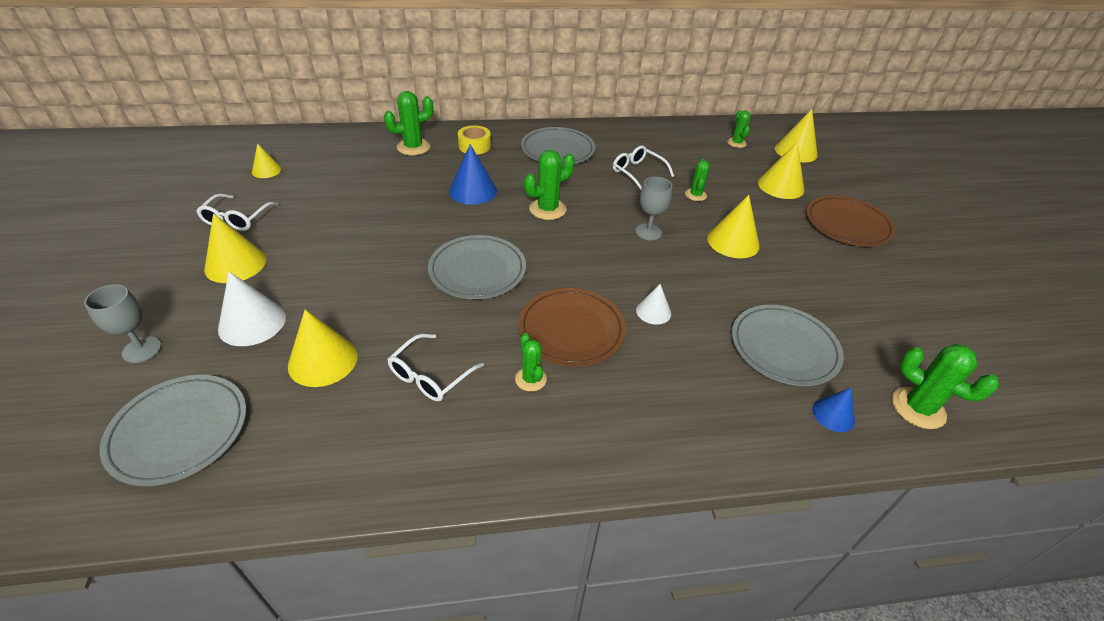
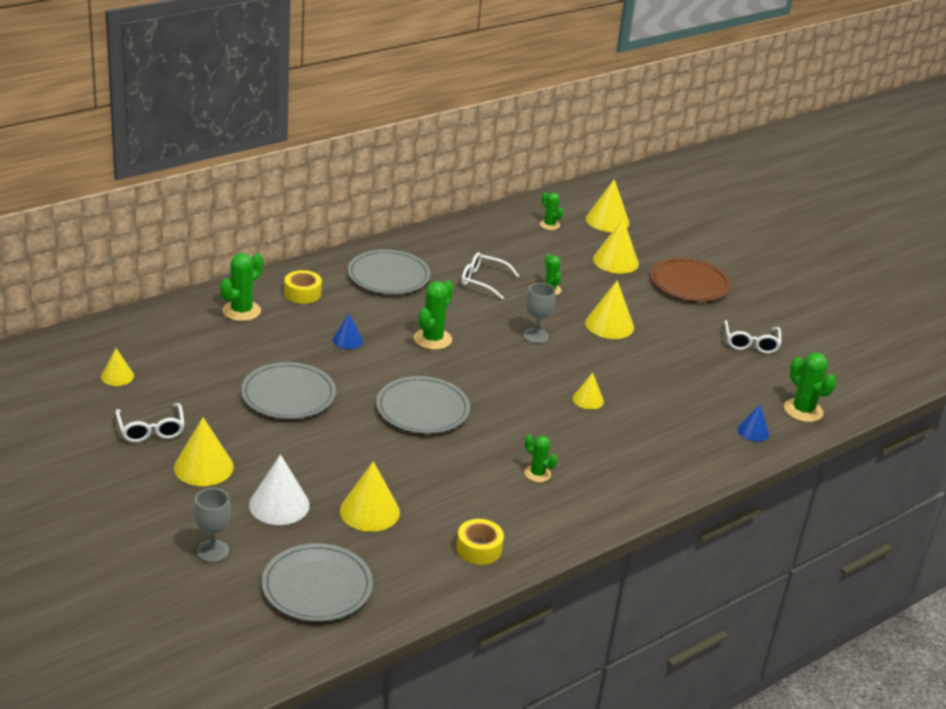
camera: 30 degrees left, 10 degrees down
(385, 452) = (479, 549): none -> yellow tape
(430, 375) = (462, 495): white glasses -> white glasses (750, 343)
(472, 190) = (347, 340): blue cone -> blue cone, size x0.59
(571, 330) = (538, 431): brown plate -> none
(653, 311) = (588, 400): white cone -> yellow cone
(784, 348) = (697, 397): grey plate -> grey plate (288, 395)
(918, 408) = (803, 410): green cactus -> green cactus turned 45 degrees clockwise

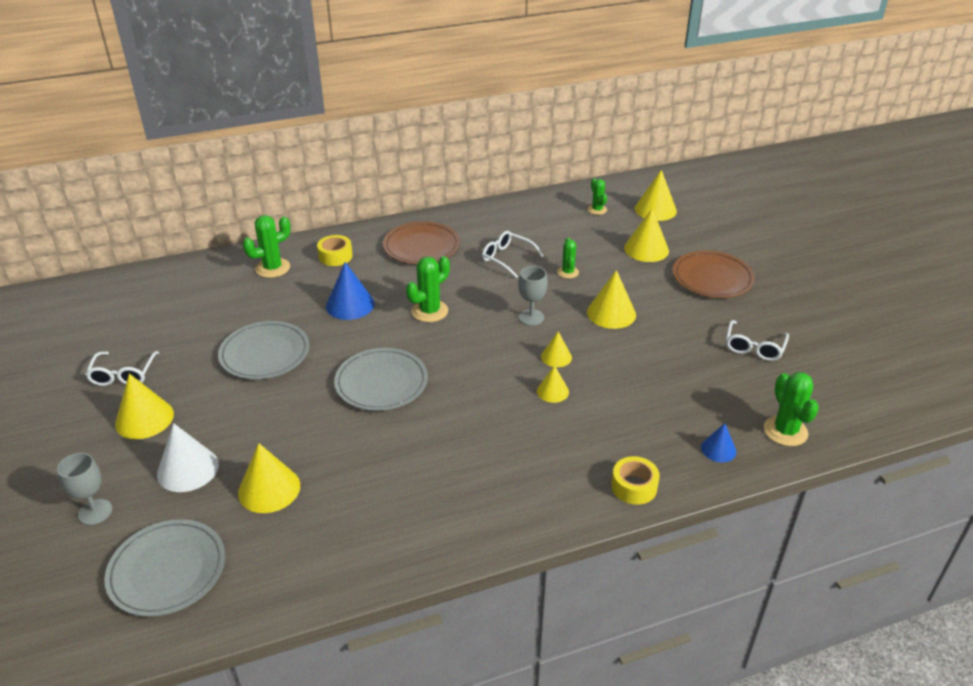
camera: 20 degrees right, 5 degrees up
(117, 376) = (129, 319): yellow cone -> yellow cone (556, 357)
(347, 340) = (350, 304): blue cone -> blue cone, size x1.68
(388, 276) = (421, 246): grey plate -> brown plate
(479, 549) = (355, 550): yellow tape -> yellow tape (634, 486)
(537, 474) = (460, 469): green cactus -> none

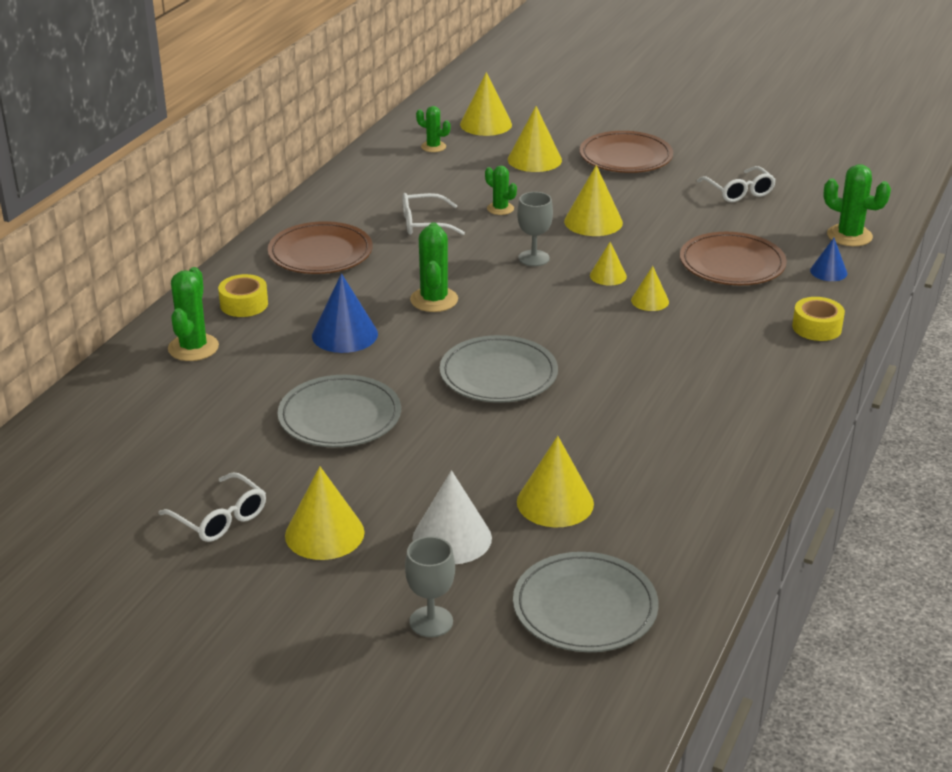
camera: 45 degrees left, 5 degrees down
(654, 399) = (732, 264): none -> brown plate

